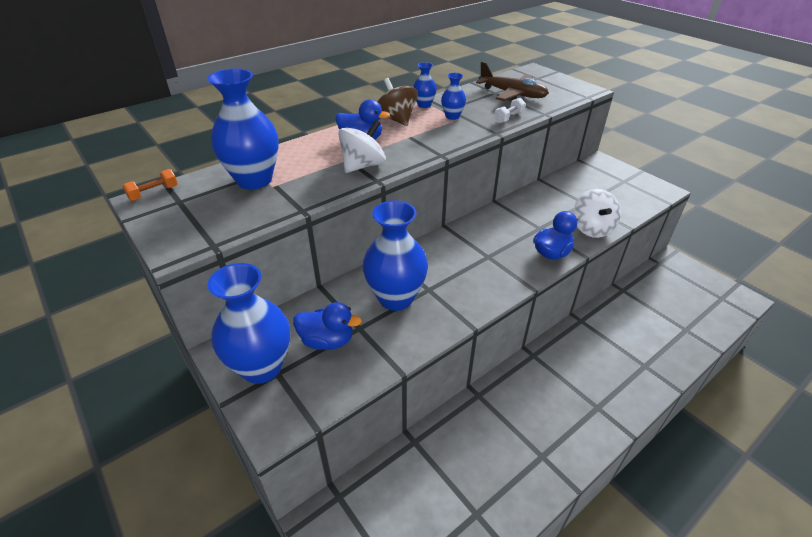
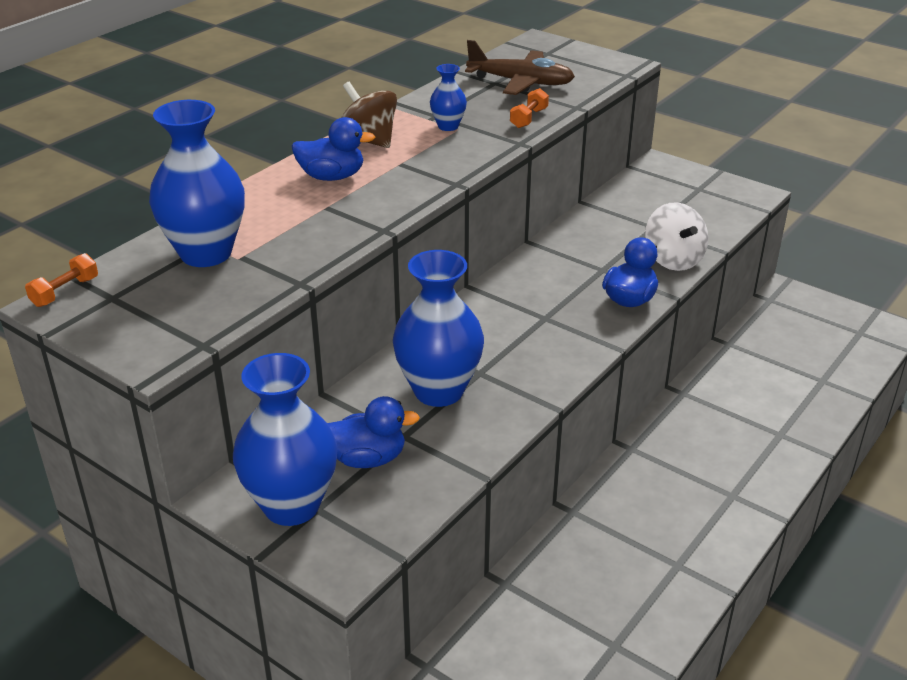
camera: 15 degrees left, 5 degrees down
(363, 166) = (353, 212): white spinning top -> none
(424, 105) = (399, 114): blue vase -> none
(508, 117) = (528, 118): white dumbbell -> orange dumbbell

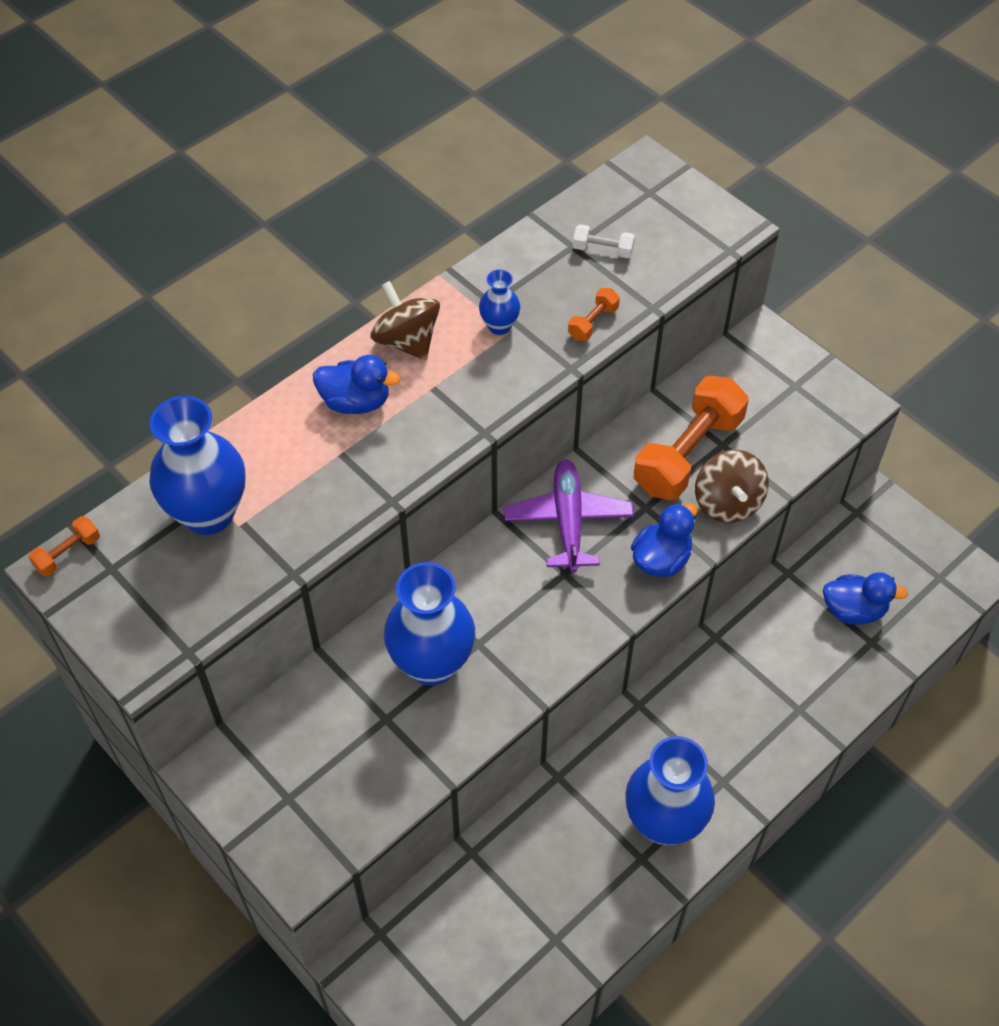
camera: 10 degrees right, 20 degrees up
(291, 505) = (265, 791): blue vase -> blue vase (664, 822)
(367, 459) = (345, 743): blue duck -> blue duck (853, 610)
(521, 82) = (603, 250): brown plane -> white dumbbell
(536, 284) = (568, 521): none -> purple plane
(626, 234) = (688, 454): none -> orange dumbbell
(673, 259) = (727, 503): white spinning top -> brown spinning top

